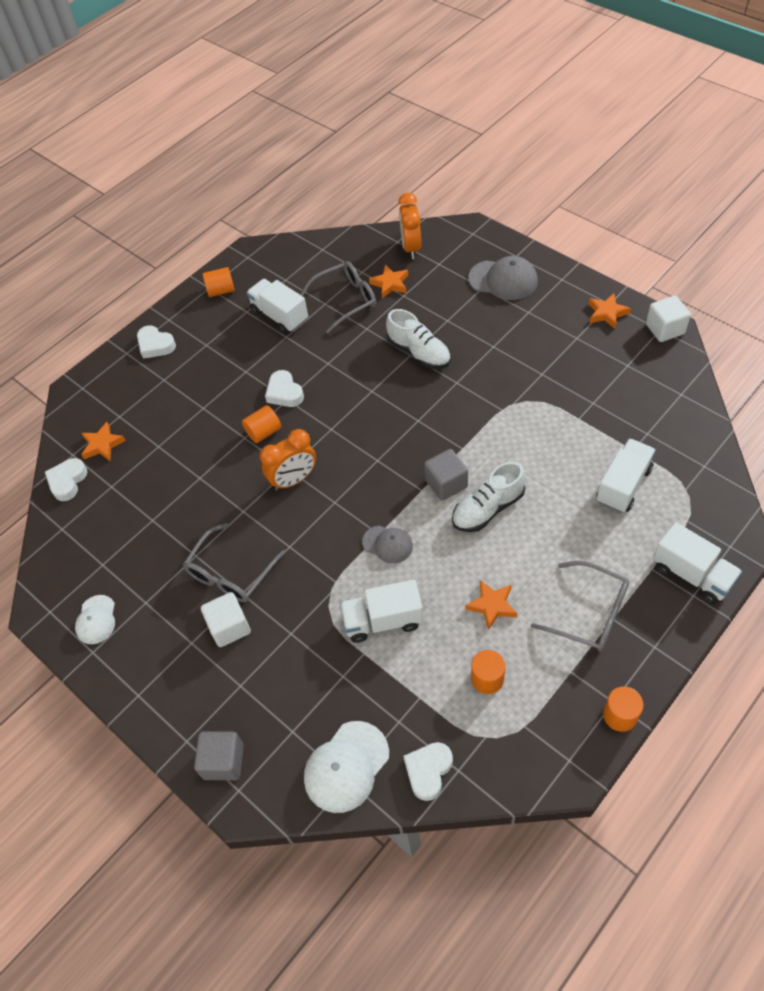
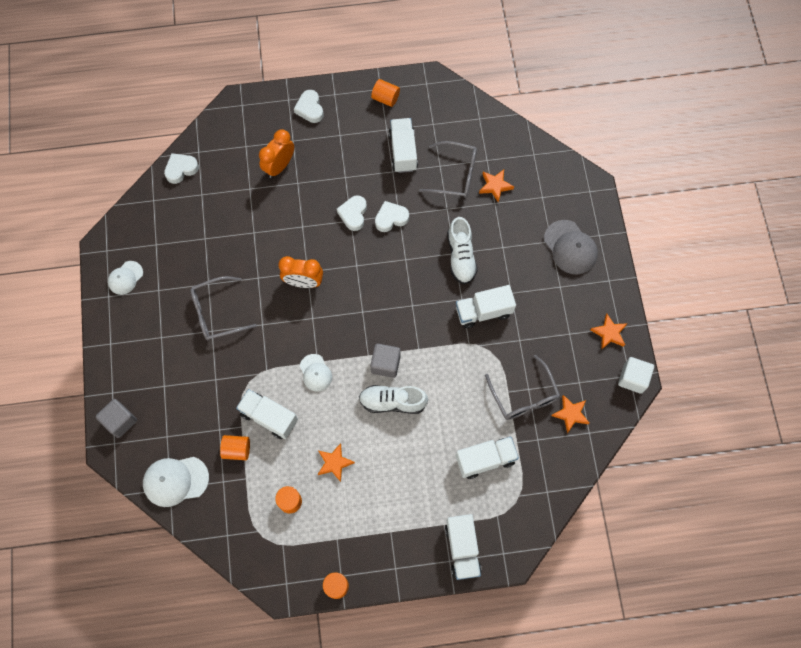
camera: 35 degrees right, 15 degrees up
(102, 445) = (220, 159): orange star -> orange star (570, 414)
(229, 627) = (188, 346): white cube -> none
(264, 432) = (316, 233): orange cylinder -> orange cylinder (237, 449)
(387, 544) = (315, 373): grey cap -> white cap
(411, 248) = (537, 168): orange clock -> orange clock (279, 166)
(428, 771) = (212, 521): white heart -> white heart (391, 218)
(486, 377) = (483, 311): none -> white truck
(590, 613) = (381, 517): grey glasses -> grey glasses (524, 395)

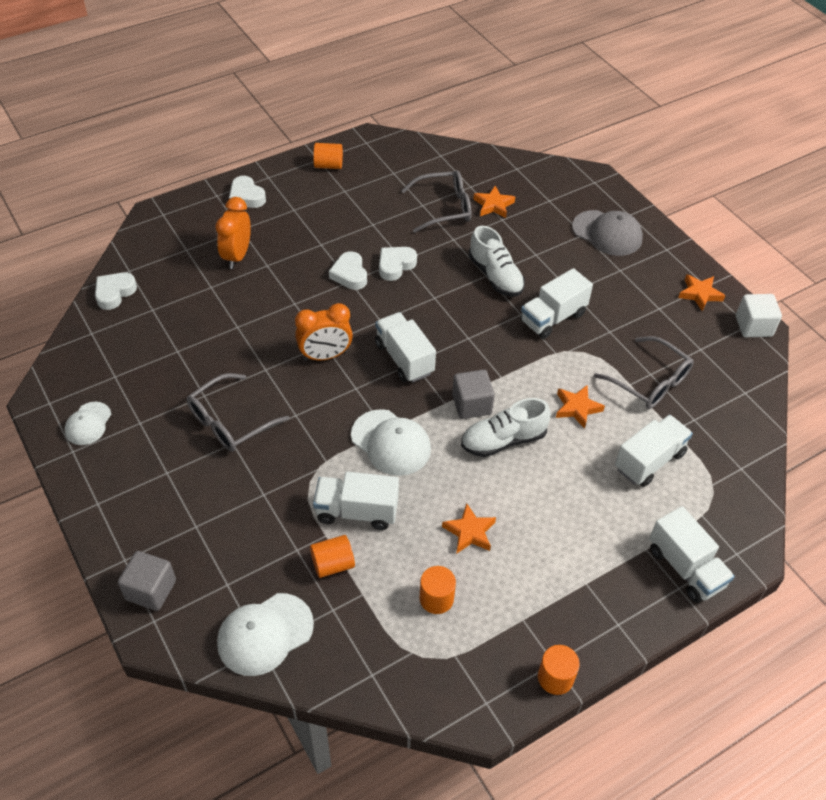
camera: 25 degrees left, 20 degrees down
(315, 373) = (391, 442): white cap -> white cap, size x1.61
(403, 151) = (374, 204): white truck -> white truck (404, 358)
(570, 414) = (712, 381): orange star -> orange star (577, 408)

